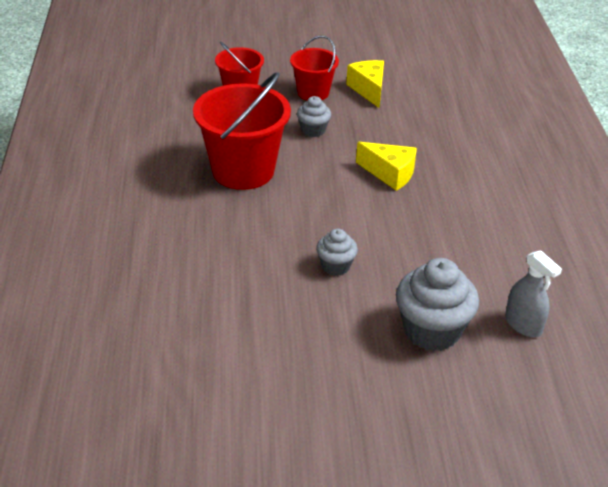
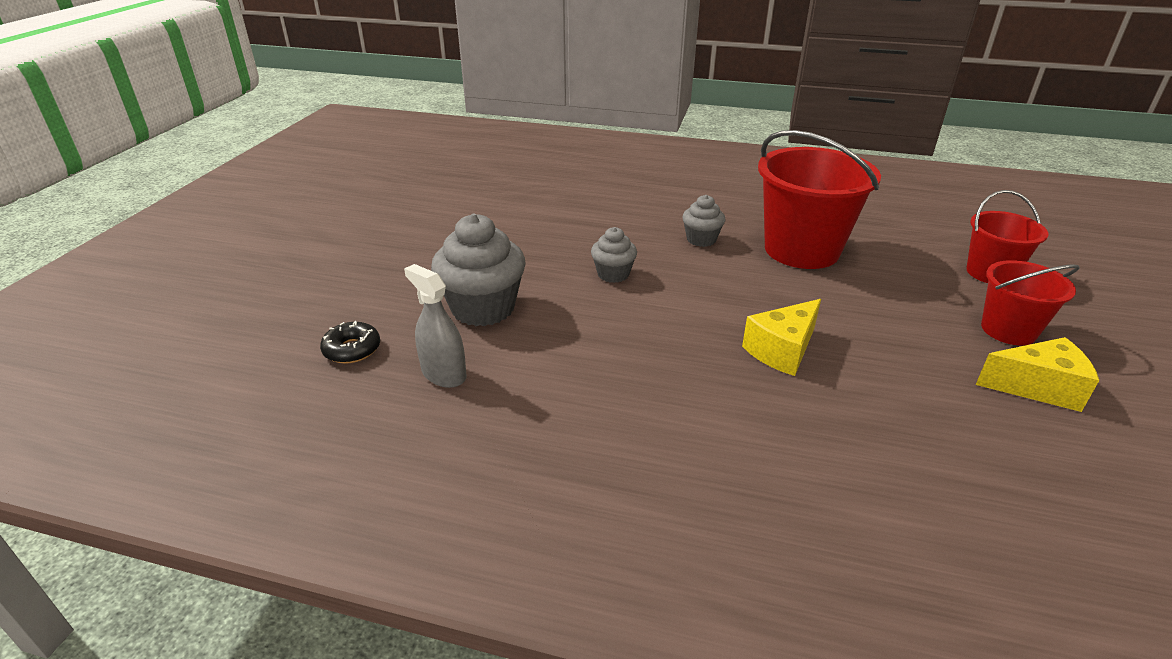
camera: 110 degrees right, 5 degrees down
(313, 130) = (896, 310): grey cupcake -> grey cupcake (701, 239)
(523, 324) = (444, 374): grey spray bottle -> grey spray bottle turned 60 degrees clockwise
(535, 391) = (352, 349): none -> black donut

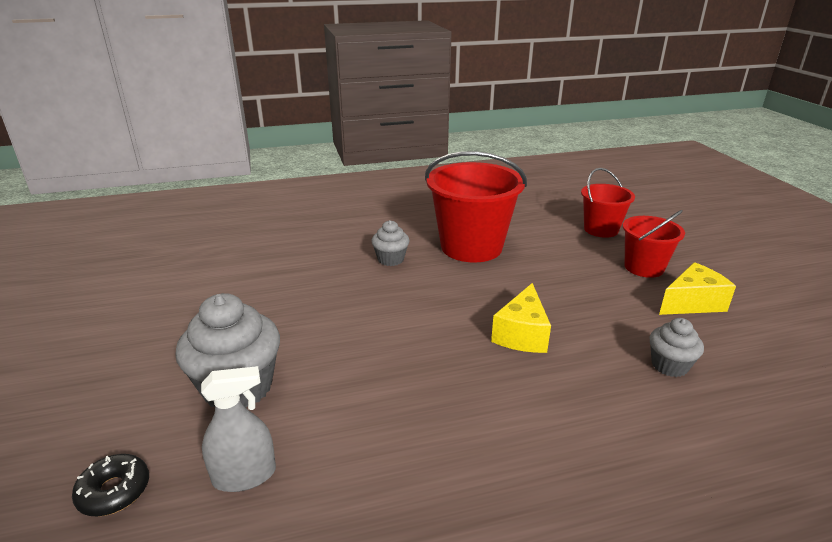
camera: 30 degrees left, 5 degrees down
(444, 374) = (244, 475): grey spray bottle -> grey spray bottle turned 150 degrees clockwise
(613, 274) = (340, 312): grey cupcake -> grey cupcake (669, 365)

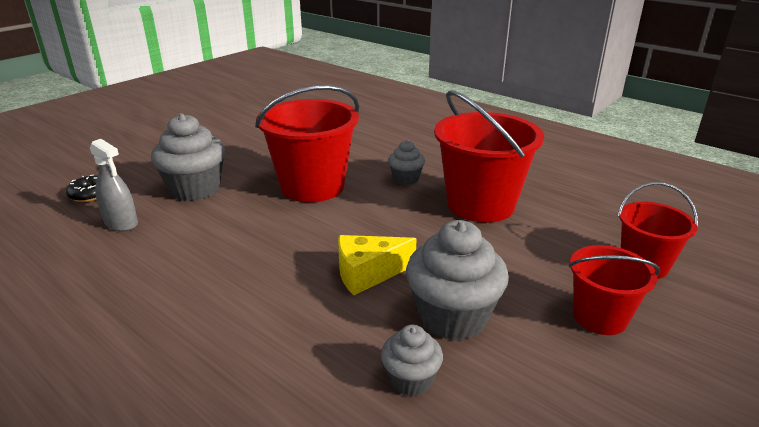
camera: 55 degrees right, 0 degrees up
(340, 309) = (312, 186): none -> red bucket
(608, 319) = (452, 317): none -> grey cupcake
(692, 303) = (567, 373): yellow cheese -> none

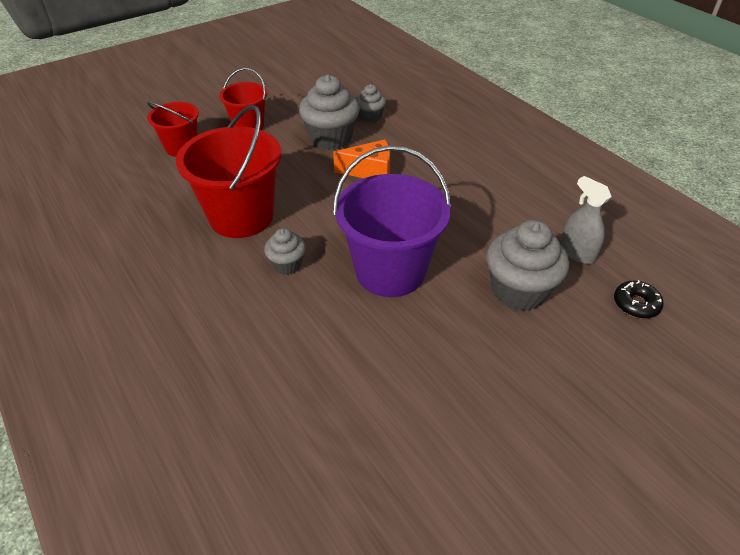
camera: 165 degrees left, 15 degrees up
(312, 186) = (390, 271): red bucket -> purple bucket
(368, 274) = (370, 171): yellow cheese -> orange cheese

